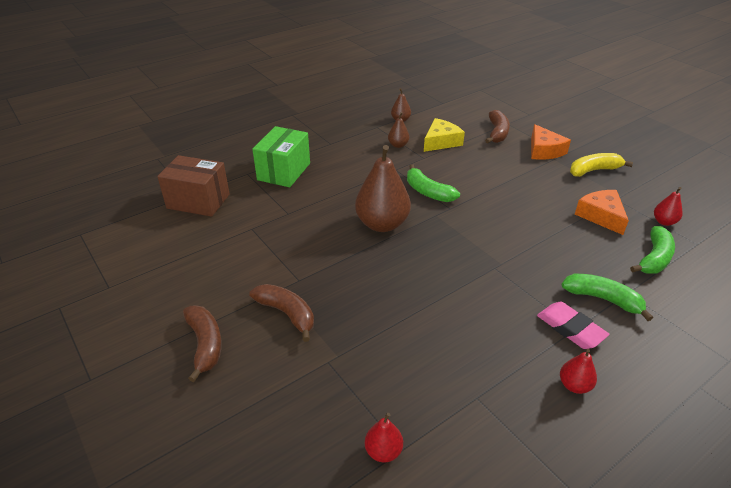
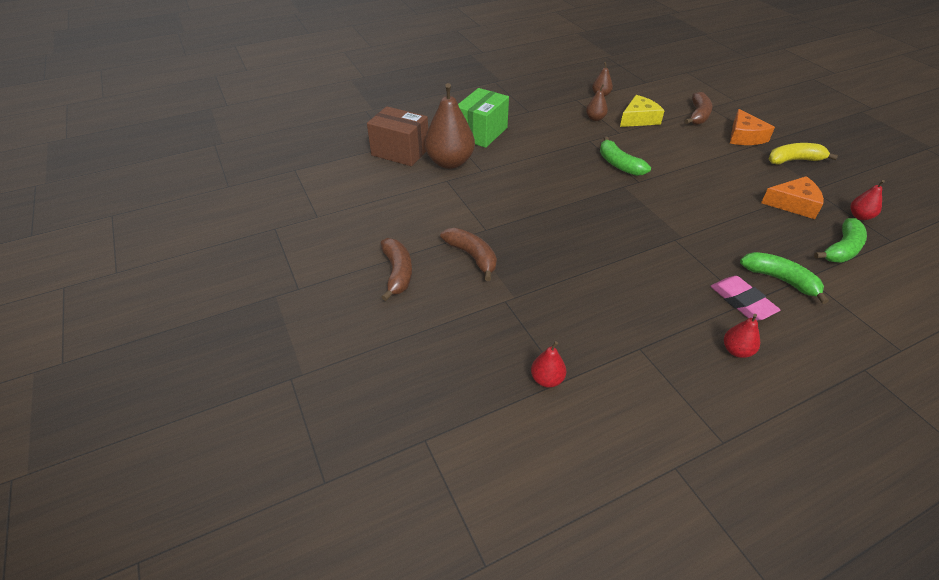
camera: 10 degrees right, 5 degrees up
(382, 224) = (570, 189): brown pear -> brown pear (450, 162)
(601, 216) = (793, 204): orange cheese -> orange cheese turned 105 degrees clockwise

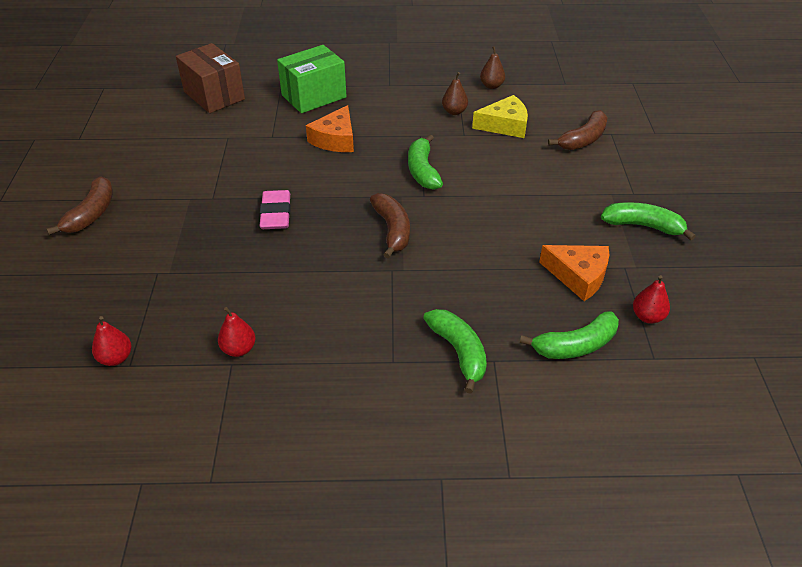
camera: 25 degrees right, 0 degrees up
(450, 162) = (249, 119): brown pear -> none
(472, 256) = (172, 220): brown banana -> brown banana (392, 230)
(736, 351) = (324, 404): red pear -> red pear (239, 349)
(742, 301) = (388, 359): pink eraser -> pink eraser (276, 214)
(744, 136) = (612, 180): orange cheese -> orange cheese (335, 139)
(794, 160) = (643, 226): yellow banana -> green banana

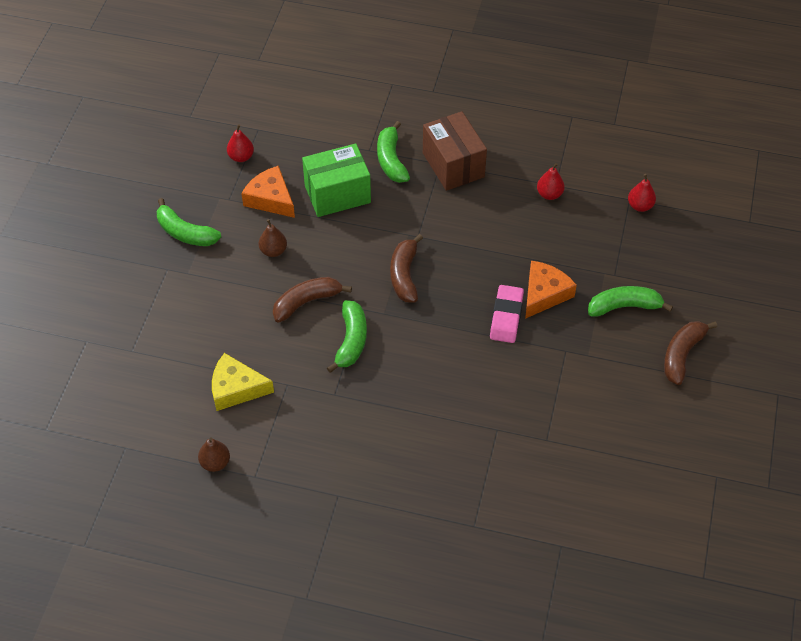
camera: 165 degrees left, 10 degrees up
(214, 95) = (559, 524): brown box -> brown box (453, 165)
(314, 96) = (436, 493): green box -> green box (337, 194)
(335, 139) = (428, 408): orange cheese -> orange cheese (544, 294)
(454, 112) = (281, 424): brown pear -> brown pear (273, 251)
(575, 345) = (306, 148): green banana -> green banana (624, 306)
(583, 139) = (167, 348): brown banana -> brown banana (306, 302)

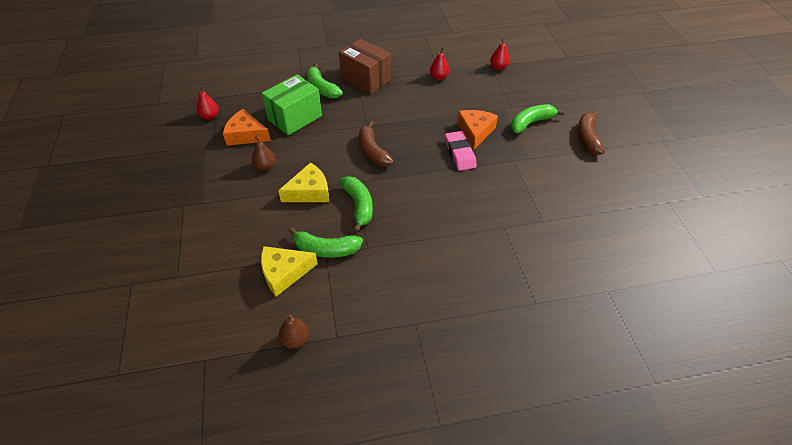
camera: 25 degrees left, 5 degrees down
(185, 233) = (187, 176): green banana -> green banana (326, 249)
(306, 302) = (309, 191): brown banana -> yellow cheese

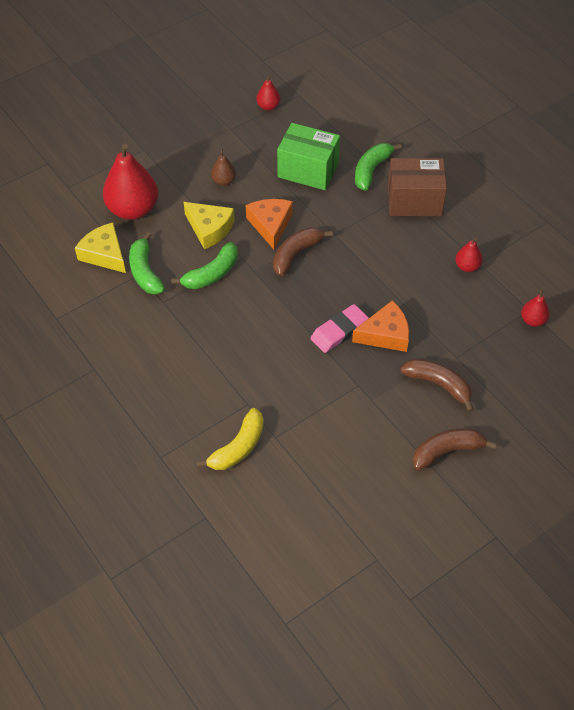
camera: 65 degrees right, 5 degrees up
(246, 135) = (258, 146): orange cheese -> orange cheese (270, 225)
(247, 235) = (133, 209): none -> red pear
(295, 339) = (42, 292): brown pear -> none
(366, 79) = (414, 201): brown box -> brown box turned 75 degrees clockwise
(531, 123) = (438, 385): green banana -> brown banana
(544, 246) = (238, 447): none -> yellow banana

